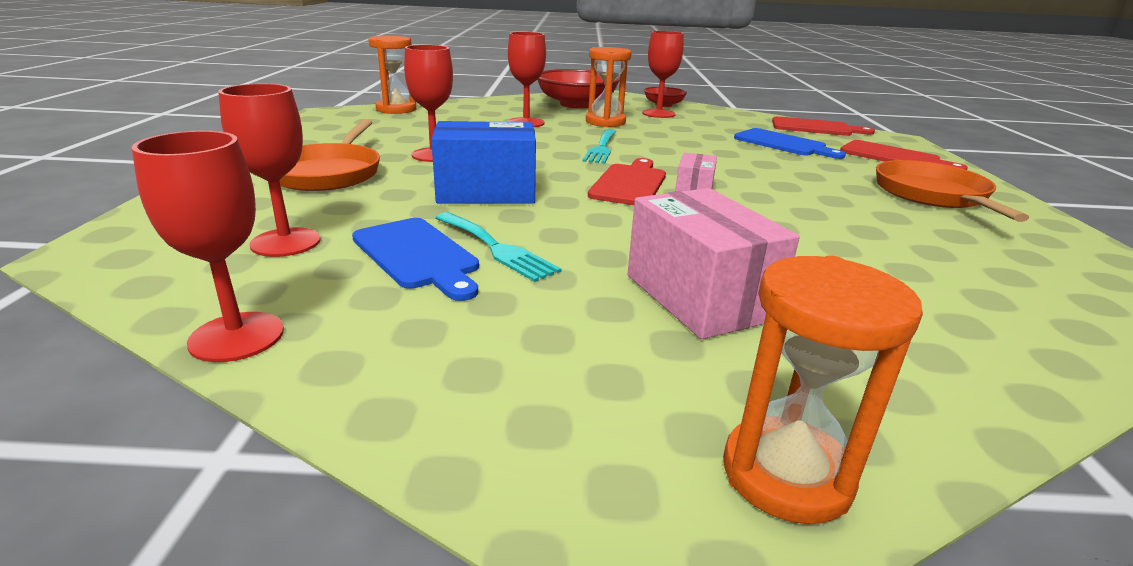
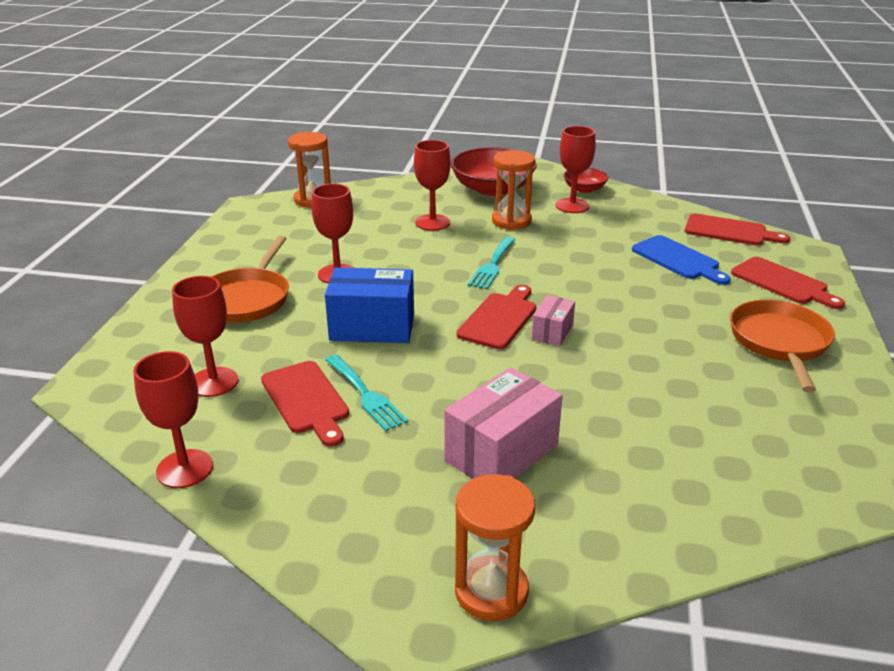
camera: 10 degrees right, 5 degrees up
(417, 255) = (306, 400): blue cutting board -> red cutting board
(699, 297) = (501, 453): pink box -> pink box turned 60 degrees clockwise

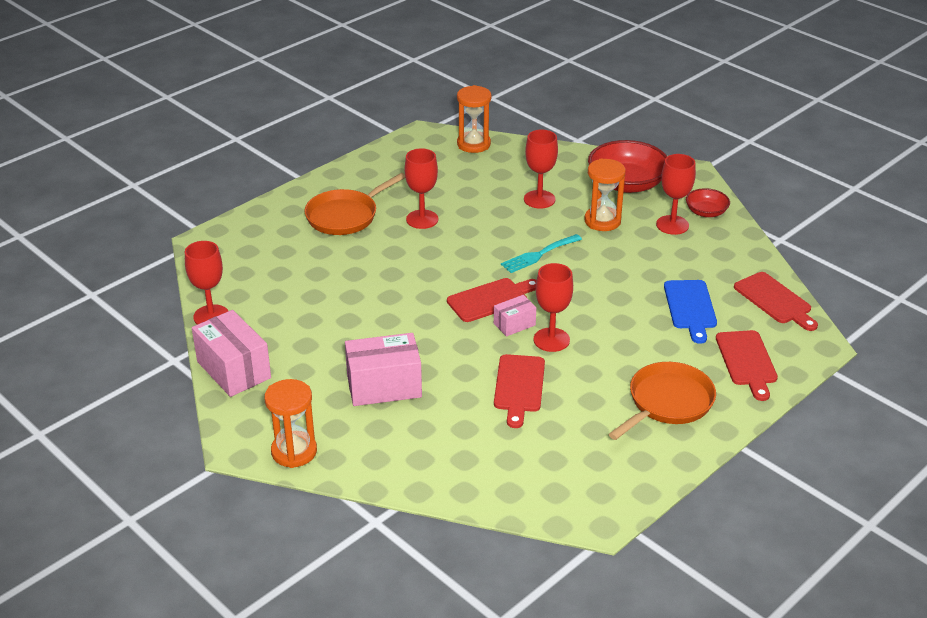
camera: 35 degrees right, 5 degrees up
(214, 382) = (272, 269): red goblet -> red goblet (551, 340)
(288, 523) = (234, 370): none -> pink box
(306, 400) = (311, 304): red cutting board -> red cutting board (519, 387)
(366, 395) = (347, 316): turquoise fork -> none
(372, 327) = (401, 270): blue box -> none

